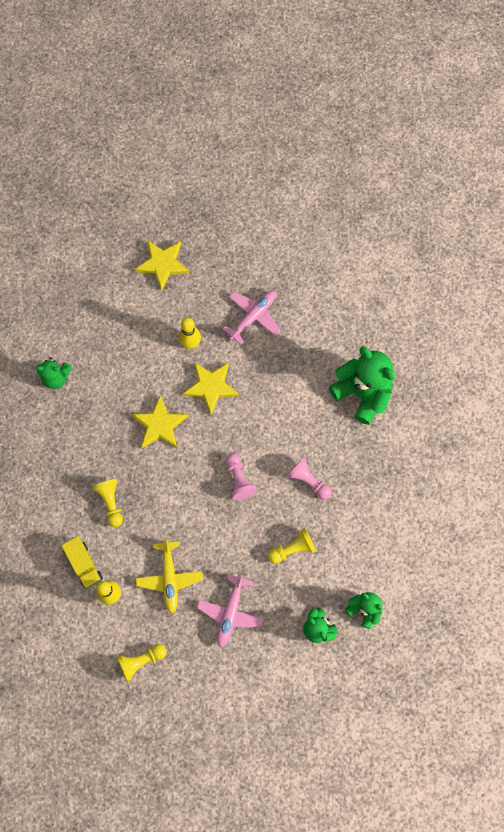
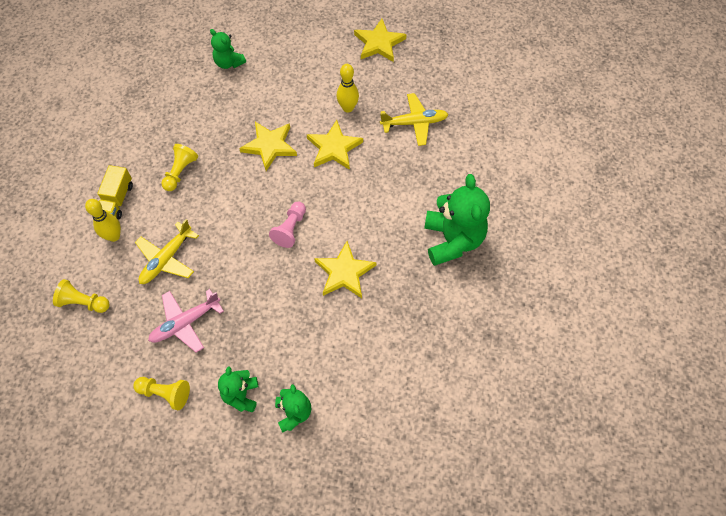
camera: 40 degrees right, 10 degrees down
(253, 316) = (414, 123): pink plane -> yellow plane
(293, 549) = (282, 314): yellow pawn -> yellow pawn (165, 393)
(308, 481) = (344, 272): pink pawn -> yellow star

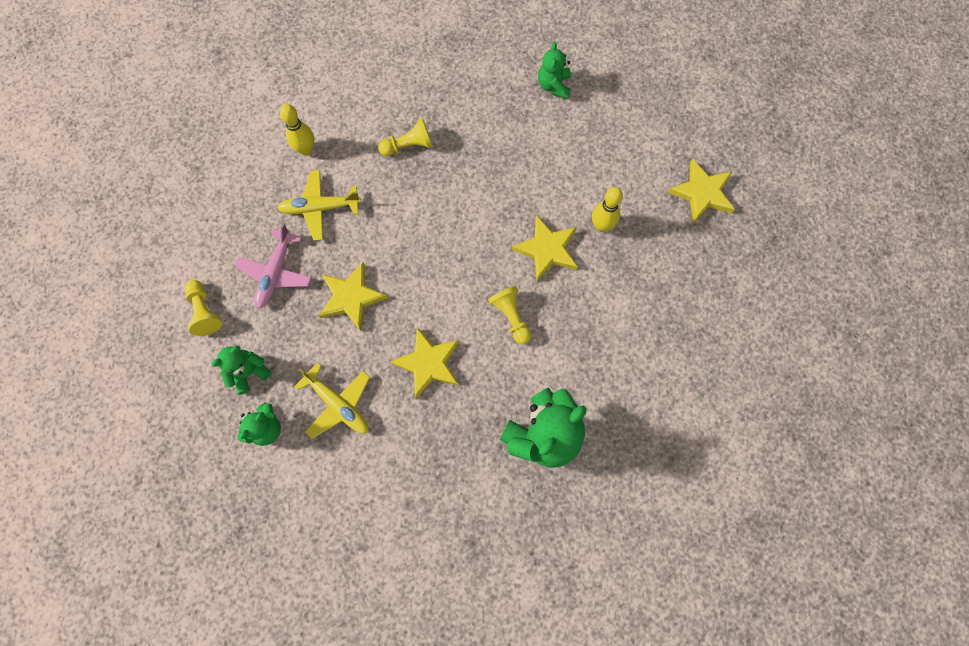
camera: 50 degrees right, 10 degrees up
(83, 302) = (231, 181): yellow pawn -> yellow pawn (511, 317)
(117, 200) = (340, 122): yellow truck -> none
(185, 323) = (275, 273): pink plane -> pink plane turned 90 degrees counterclockwise
(269, 146) = (499, 194): yellow star -> yellow star (351, 297)
(290, 229) = (432, 282): pink pawn -> none
(414, 123) = (641, 298): yellow plane -> yellow plane (338, 404)

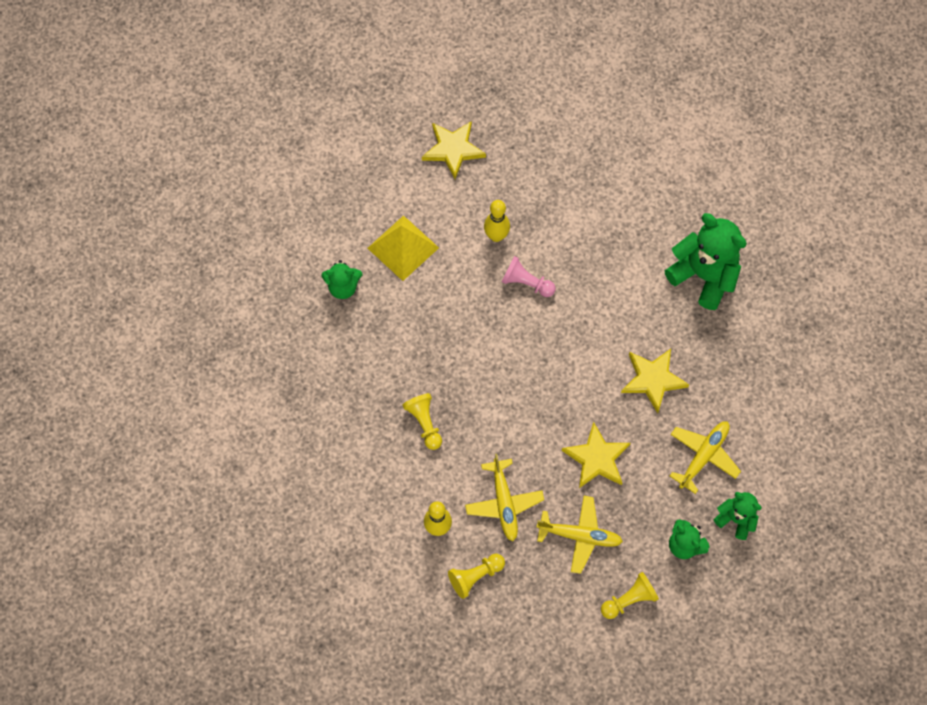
camera: 95 degrees left, 5 degrees down
(275, 273) = (580, 536): pink plane -> yellow plane
(511, 317) = (598, 310): yellow pawn -> yellow pawn (475, 576)
(547, 249) = (526, 283): yellow star -> pink pawn
(592, 139) = (403, 248): none -> yellow pyramid

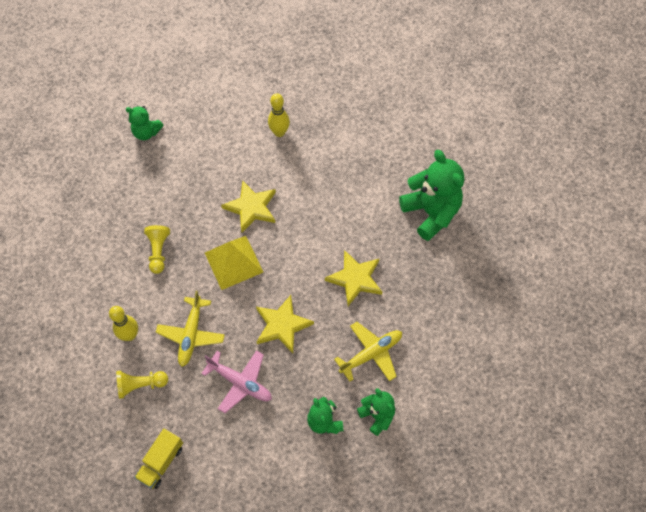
camera: 20 degrees right, 5 degrees down
(403, 248) = (204, 119): yellow pyramid -> yellow pyramid (233, 262)
(453, 149) = (275, 62): yellow star -> yellow star (251, 208)
(526, 283) = (287, 173): pink pawn -> none
(535, 648) = (161, 462): none -> yellow truck
(580, 536) = (240, 383): yellow plane -> pink plane
(629, 599) = (257, 450): yellow pawn -> none

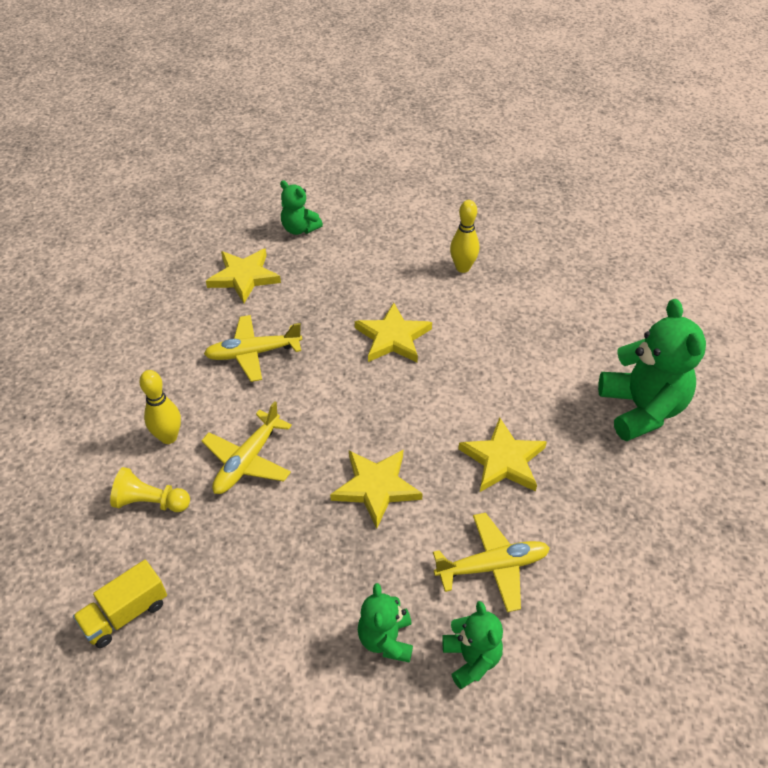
camera: 20 degrees right, 15 degrees down
(123, 189) = (244, 277): none -> yellow star
(158, 251) = (253, 353): yellow pawn -> yellow plane
(233, 262) = (343, 392): yellow pyramid -> none
(240, 383) = (286, 543): pink plane -> none

